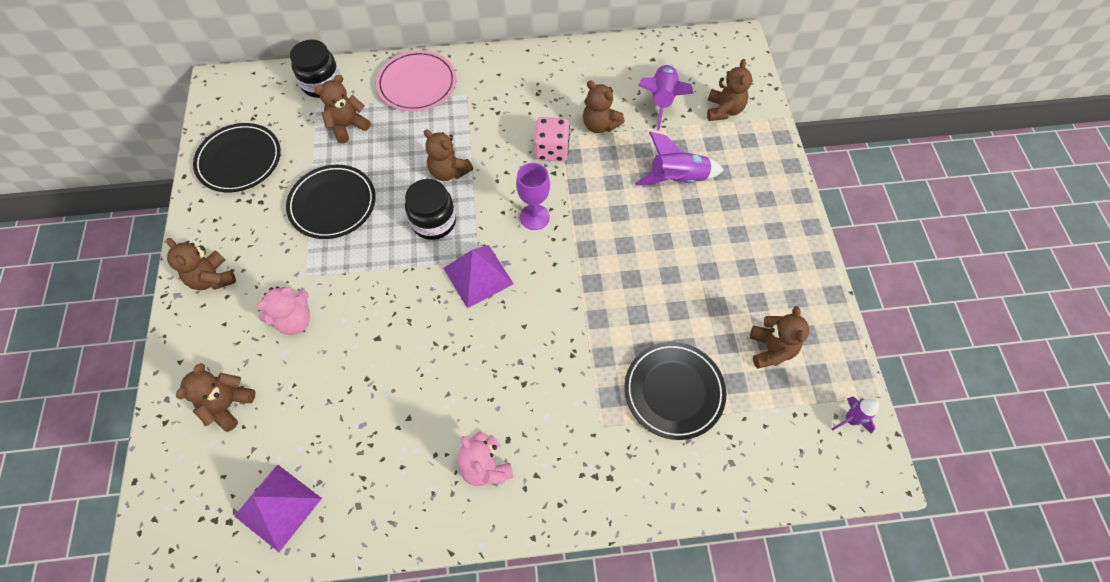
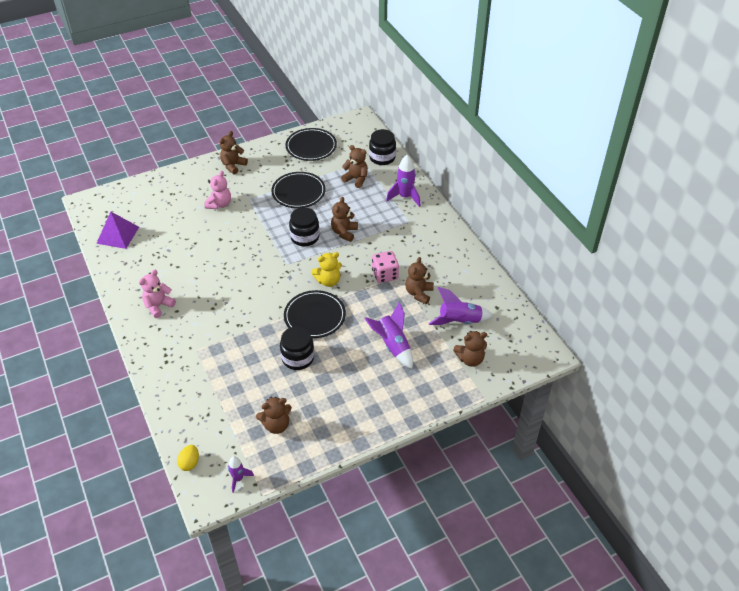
camera: 70 degrees right, 15 degrees down
(228, 405) = (165, 198): brown teddy bear -> none
(295, 320) = (219, 204): pink teddy bear -> pink teddy bear turned 105 degrees counterclockwise
(417, 84) = (405, 197): pink plate -> purple rocket
(478, 276) = (275, 267): purple pyramid -> none
(534, 217) = (328, 281): purple goblet -> yellow teddy bear
(662, 292) = (298, 358): none -> black jar
(674, 391) = (229, 379): black plate -> black plate (315, 316)
(811, 481) = (189, 463): none -> yellow egg

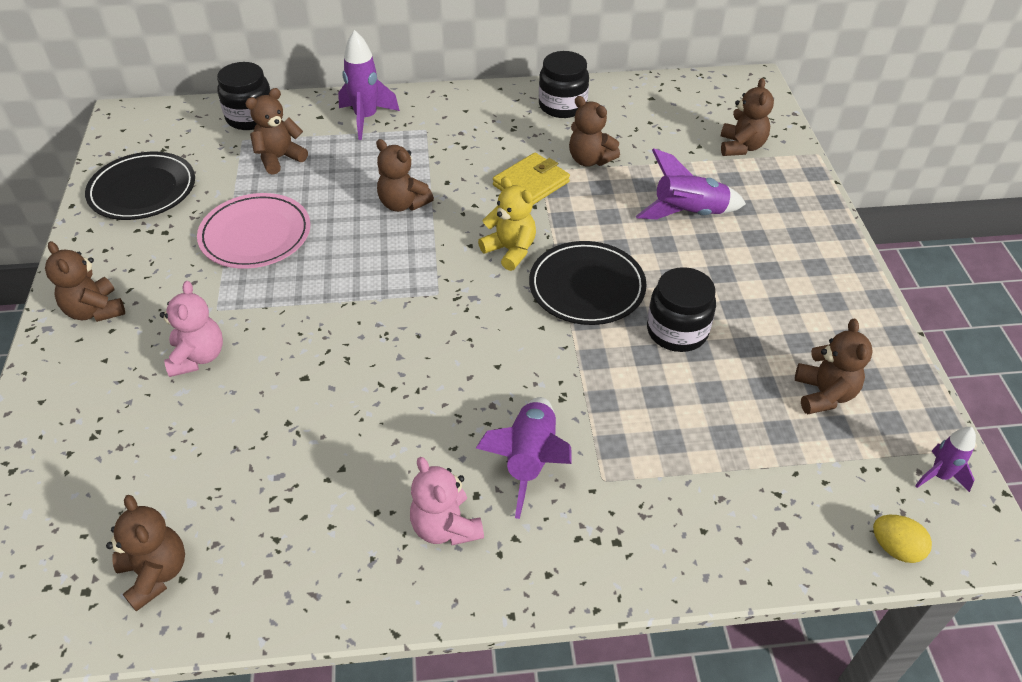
camera: 70 degrees left, 0 degrees up
(118, 235) = (156, 573): purple pyramid -> brown teddy bear
(219, 204) = (198, 357): pink teddy bear -> pink teddy bear turned 45 degrees clockwise
(298, 192) = (255, 235): black plate -> pink plate
(305, 237) = (382, 254): black jar -> black jar (562, 106)
(328, 281) = (510, 250): yellow teddy bear -> yellow teddy bear turned 45 degrees counterclockwise
(385, 275) = (531, 183): pink dice -> yellow wallet
(459, 321) = (665, 137): purple rocket -> purple rocket (530, 461)

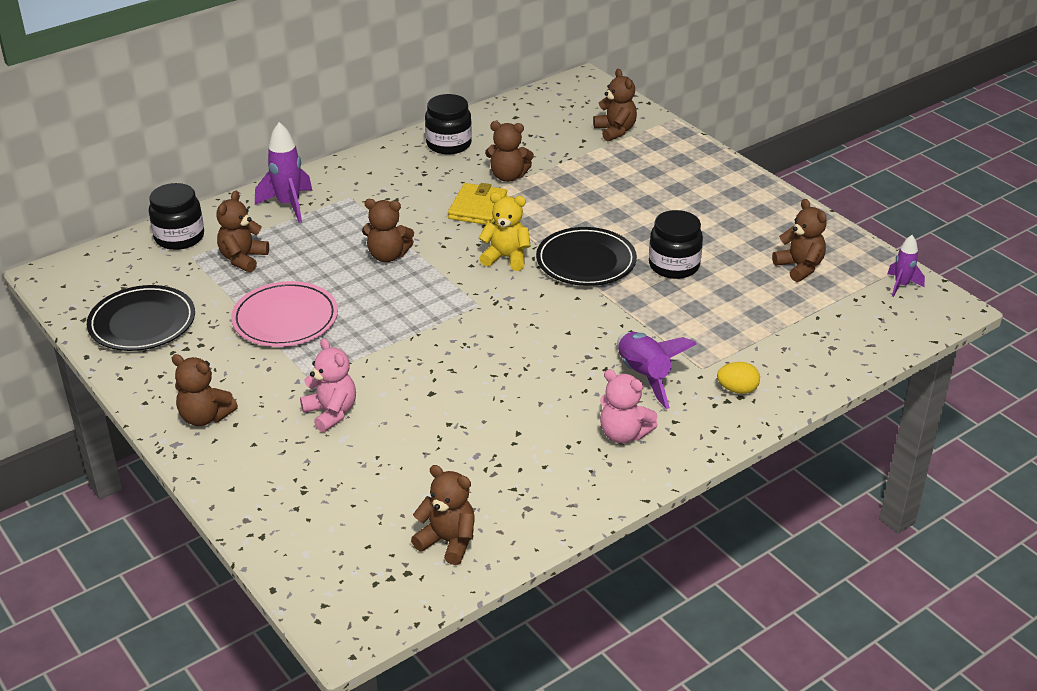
camera: 30 degrees left, 10 degrees down
(688, 214) = (616, 189): purple rocket -> none
(895, 548) = (904, 332): yellow egg -> yellow egg (737, 390)

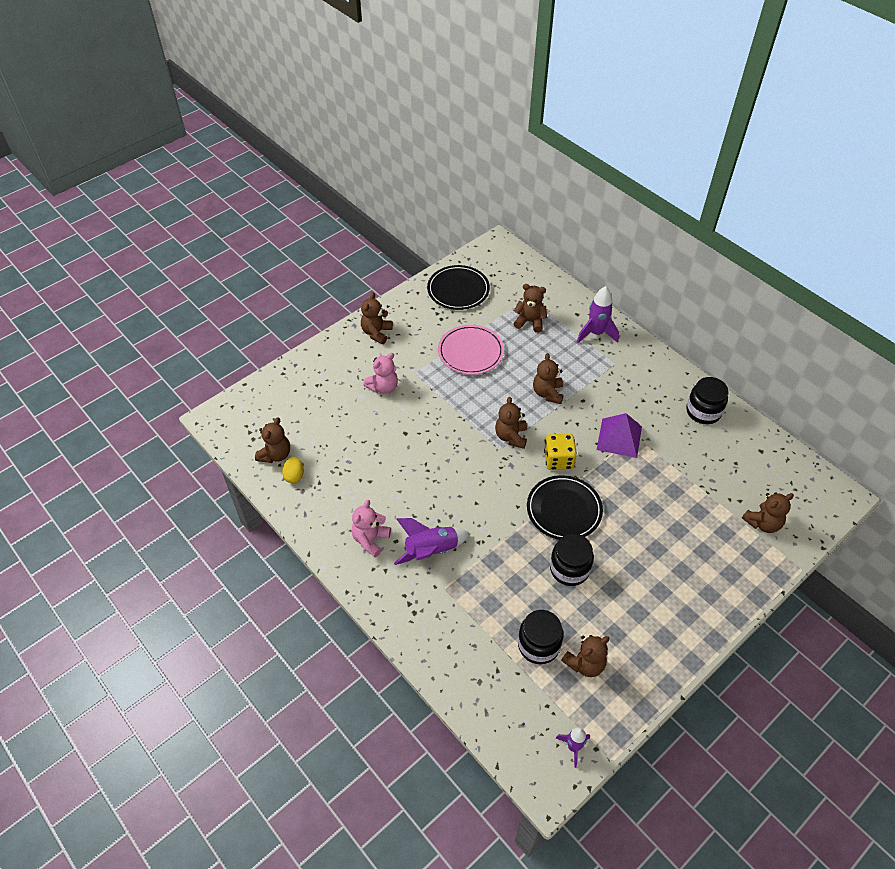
camera: 85 degrees right, 15 degrees up
(179, 237) = (547, 288): black jar -> black jar (538, 645)
(478, 208) = (619, 438): yellow wallet -> purple pyramid
(506, 258) = (558, 460): yellow teddy bear -> yellow dice
(508, 176) = (668, 453): brown teddy bear -> brown teddy bear (511, 436)
(737, 390) = (421, 610): yellow egg -> yellow egg (294, 476)

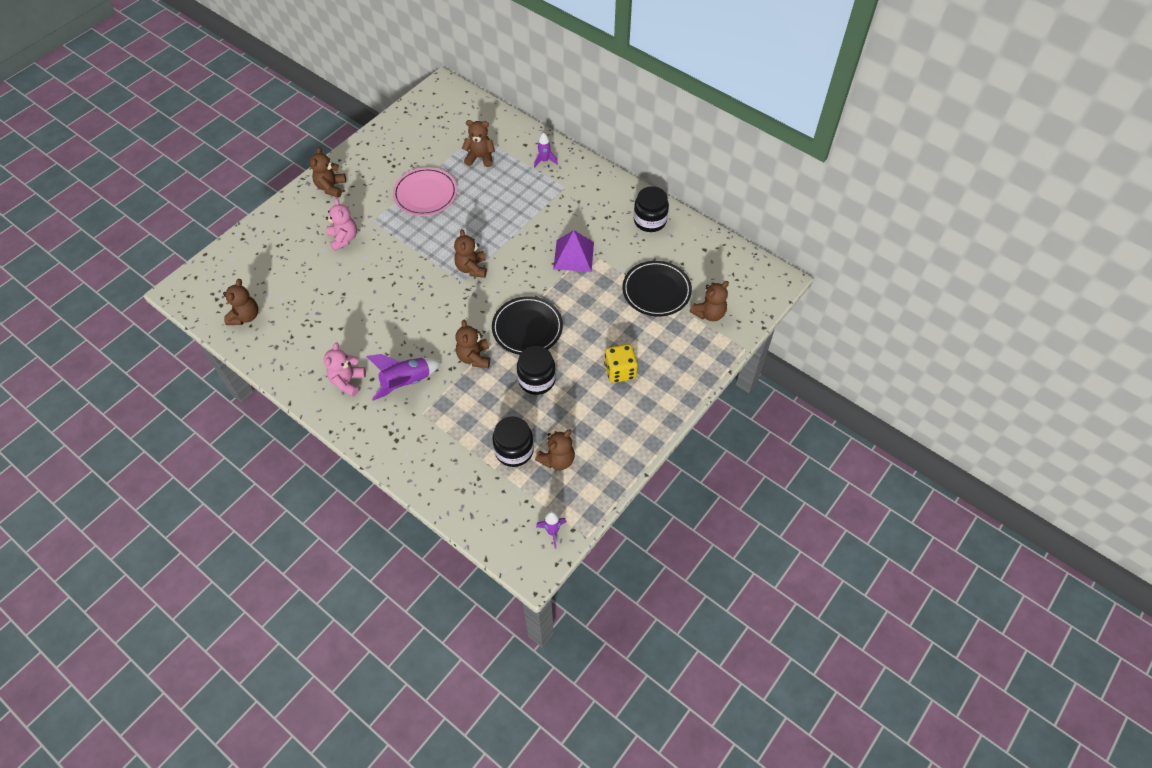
camera: 10 degrees left, 5 degrees up
(294, 476) = (266, 333): yellow egg -> none
(383, 387) = (343, 238): pink teddy bear -> pink teddy bear turned 60 degrees counterclockwise
(458, 290) = (407, 135): black plate -> black plate (656, 291)
(547, 393) = (503, 223): brown teddy bear -> brown teddy bear (474, 357)
(558, 460) = (518, 284): yellow dice -> yellow dice (620, 371)
(596, 333) = (544, 161): purple rocket -> purple rocket, size x0.60

